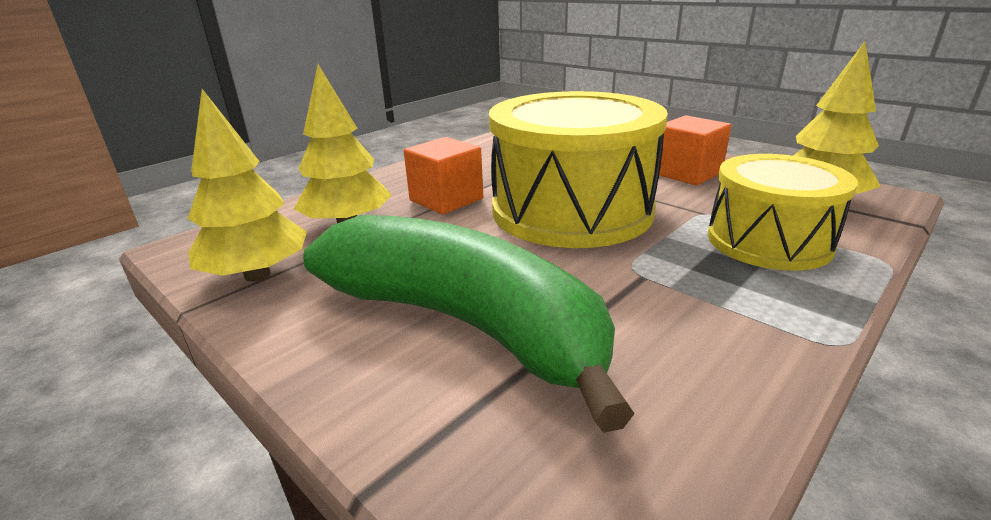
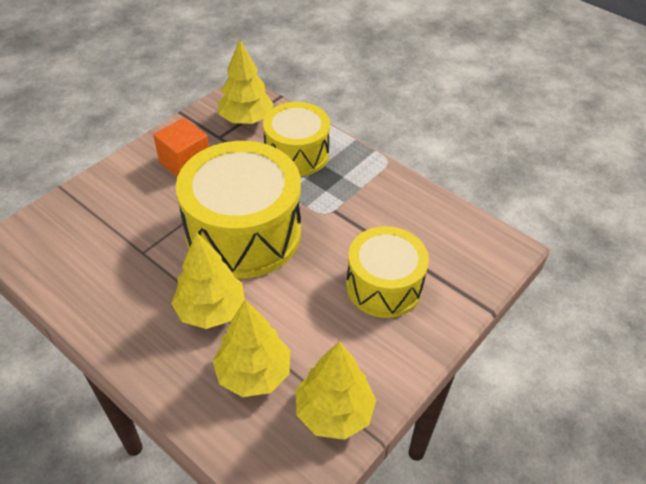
camera: 95 degrees left, 20 degrees up
(446, 199) = (211, 310): orange cube -> yellow tree
(465, 324) = (384, 286): green banana -> yellow drum

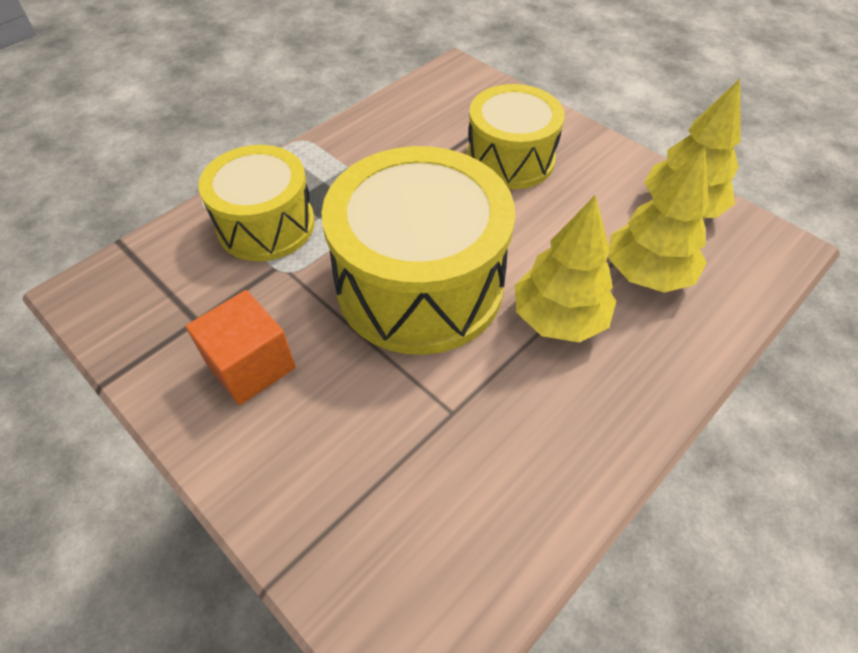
camera: 85 degrees left, 5 degrees up
(246, 119) = (162, 284): yellow tree -> none

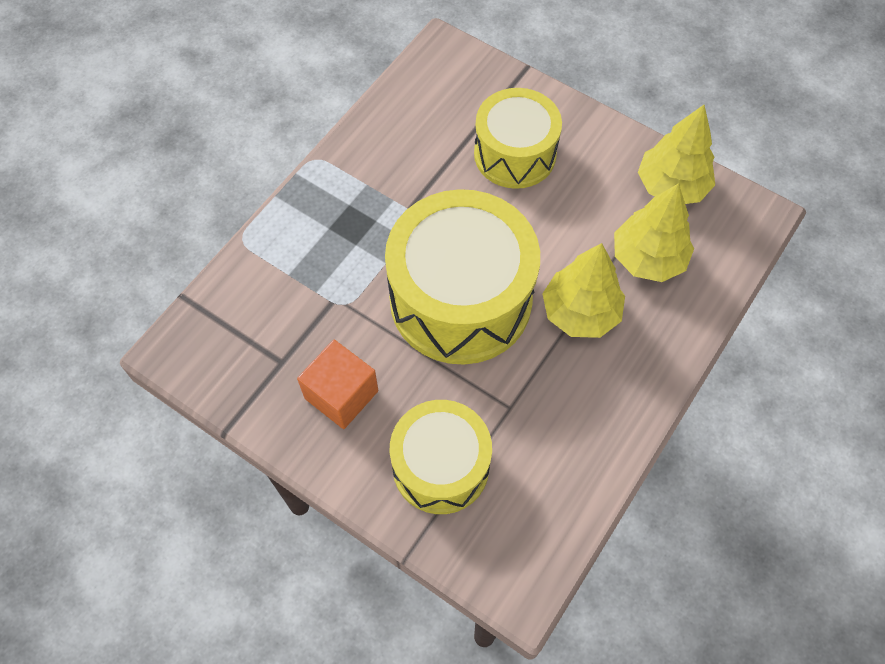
camera: 10 degrees left, 10 degrees up
(266, 225) = (311, 260): yellow drum -> yellow drum (440, 466)

